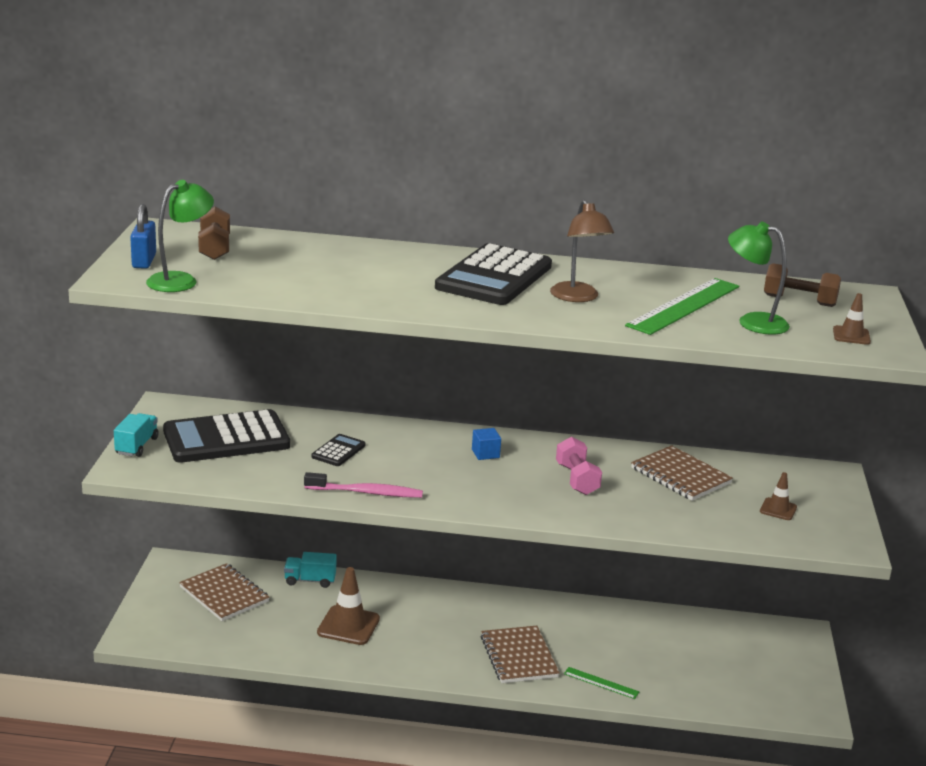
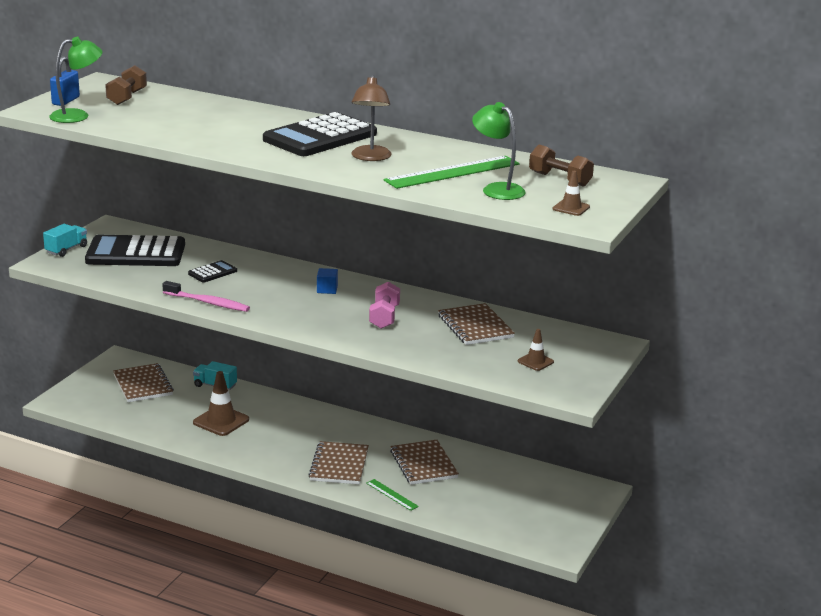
camera: 20 degrees right, 0 degrees up
(607, 637) = (423, 464): none -> brown notebook

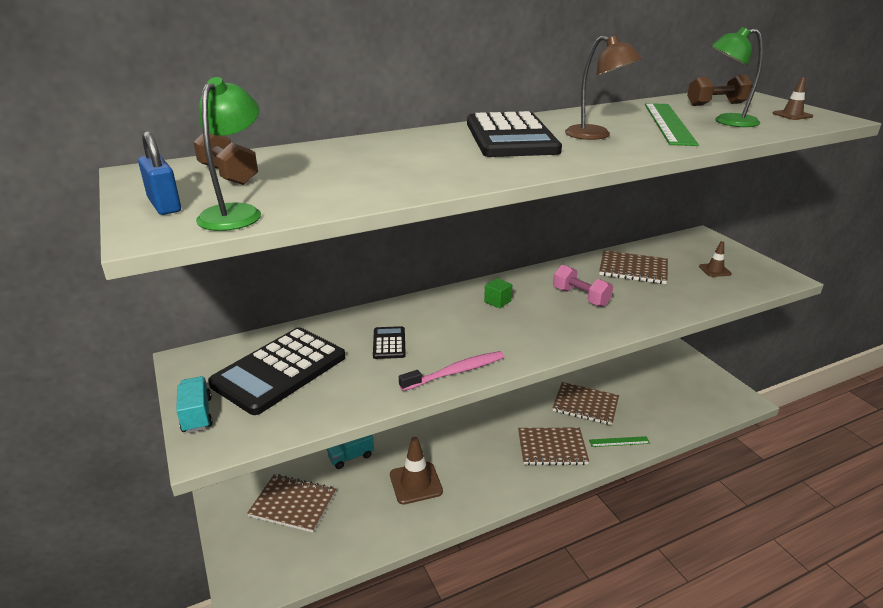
camera: 50 degrees left, 5 degrees up
(327, 289) = (497, 301): blue cube -> green cube
(339, 465) = (552, 448): brown notebook -> brown notebook turned 45 degrees counterclockwise

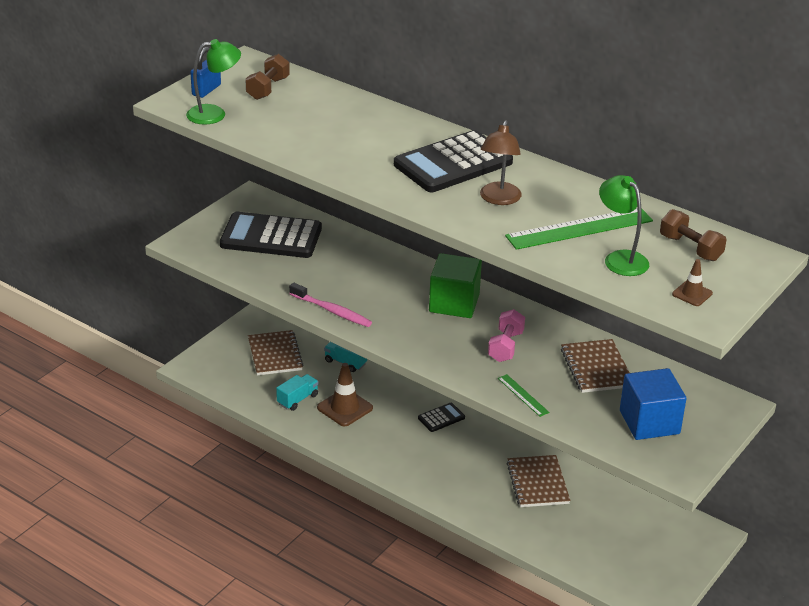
camera: 60 degrees right, 5 degrees up
(197, 415) = (204, 226): turquoise truck -> turquoise truck (297, 399)
(389, 343) = (343, 270): black calculator -> black calculator (441, 418)
(497, 301) = (454, 303): green cube -> green cube, size x2.23
(552, 448) = (453, 475): brown notebook -> none
(619, 441) = (499, 517): green ruler -> green ruler (523, 395)
(715, 270) = (649, 422): brown traffic cone -> blue cube

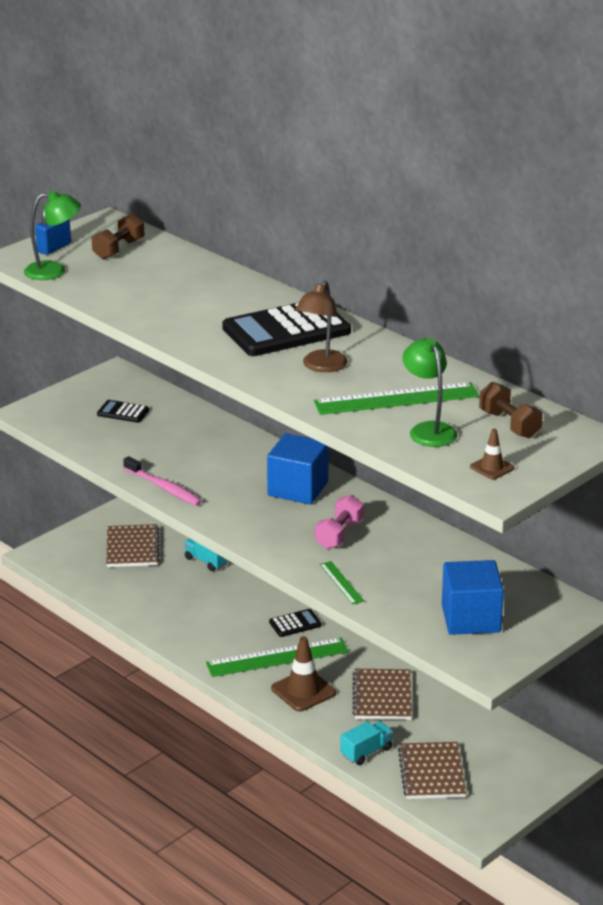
camera: 10 degrees right, 5 degrees down
(271, 237) = (123, 412): black calculator -> black calculator, size x0.45
(297, 399) = (144, 594): turquoise truck -> turquoise truck (366, 752)
(345, 408) = (192, 606): brown traffic cone -> brown traffic cone (303, 691)
(434, 452) = (277, 657): none -> green ruler
(454, 303) = (298, 489): green cube -> blue cube
(596, 368) = (431, 562): brown notebook -> brown notebook (432, 773)

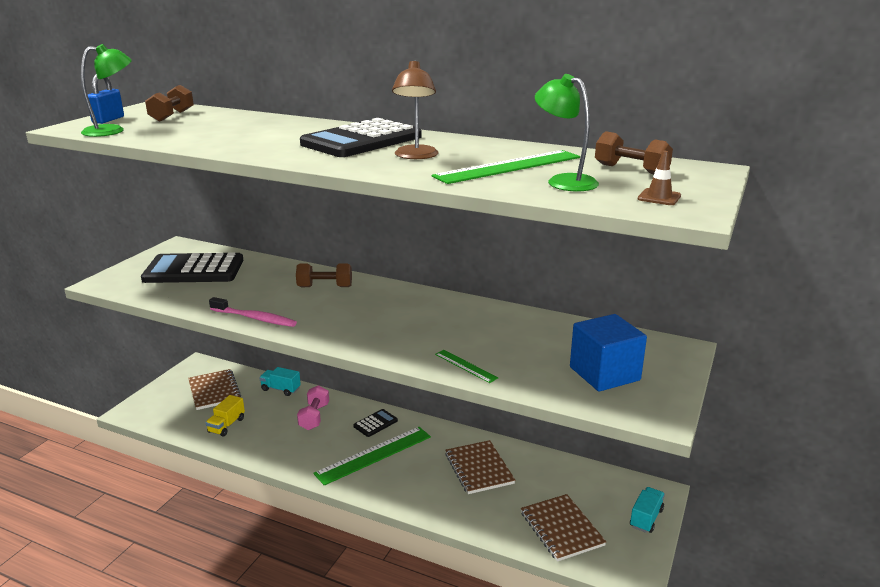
camera: 20 degrees left, 5 degrees down
(123, 412) = (194, 270): black calculator -> black calculator, size x2.20
(134, 591) = (226, 425): none -> yellow truck
(251, 461) = (325, 287): none -> brown dumbbell
(298, 489) = (377, 300): blue cube -> none
(303, 691) = (410, 479): brown traffic cone -> none
(339, 534) = (436, 327): pink dumbbell -> pink dumbbell (314, 417)
(366, 752) = (494, 523): turquoise truck -> turquoise truck (646, 518)

